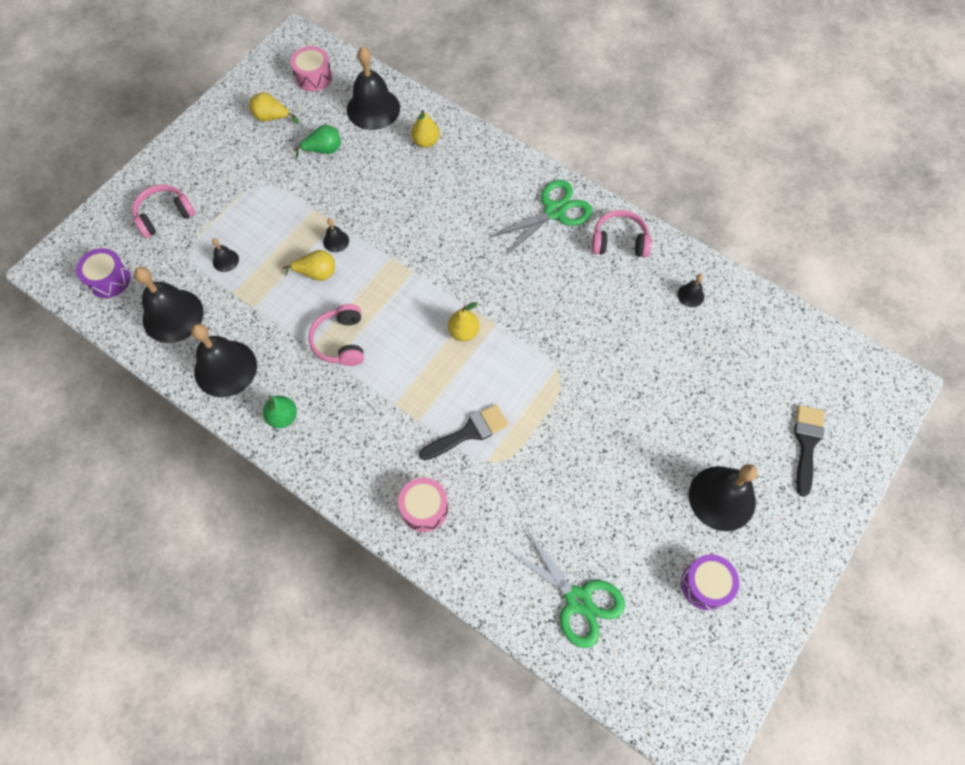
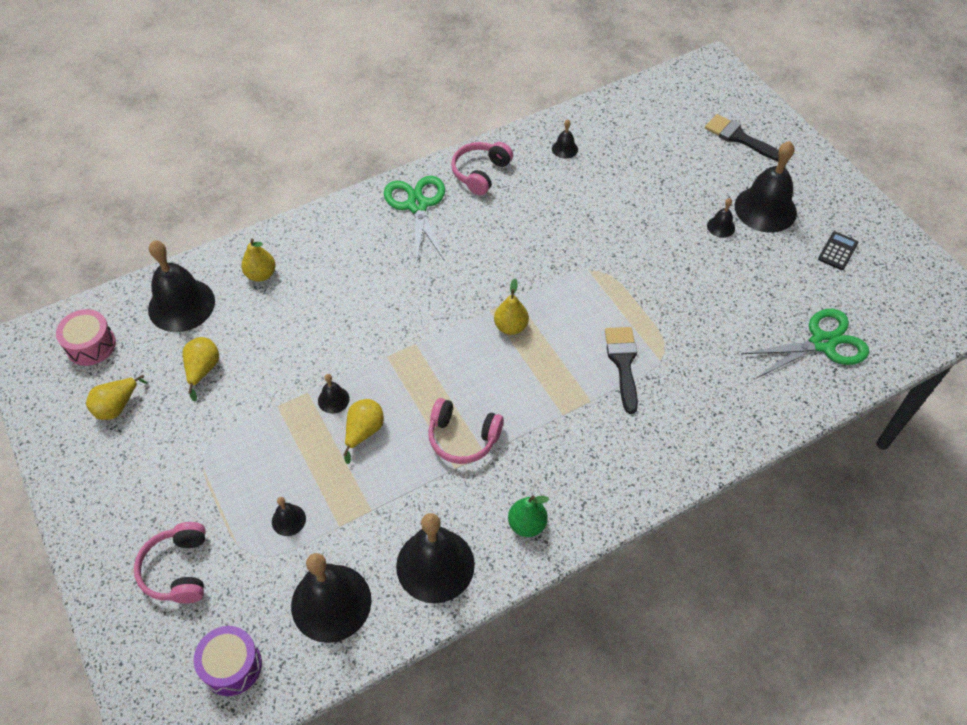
camera: 65 degrees left, 10 degrees down
(324, 150) = (203, 370): green pear -> yellow pear
(424, 508) = (688, 429): pink drum -> none
(673, 463) = (721, 227): none -> black bell
(705, 585) = (837, 251): purple drum -> black calculator

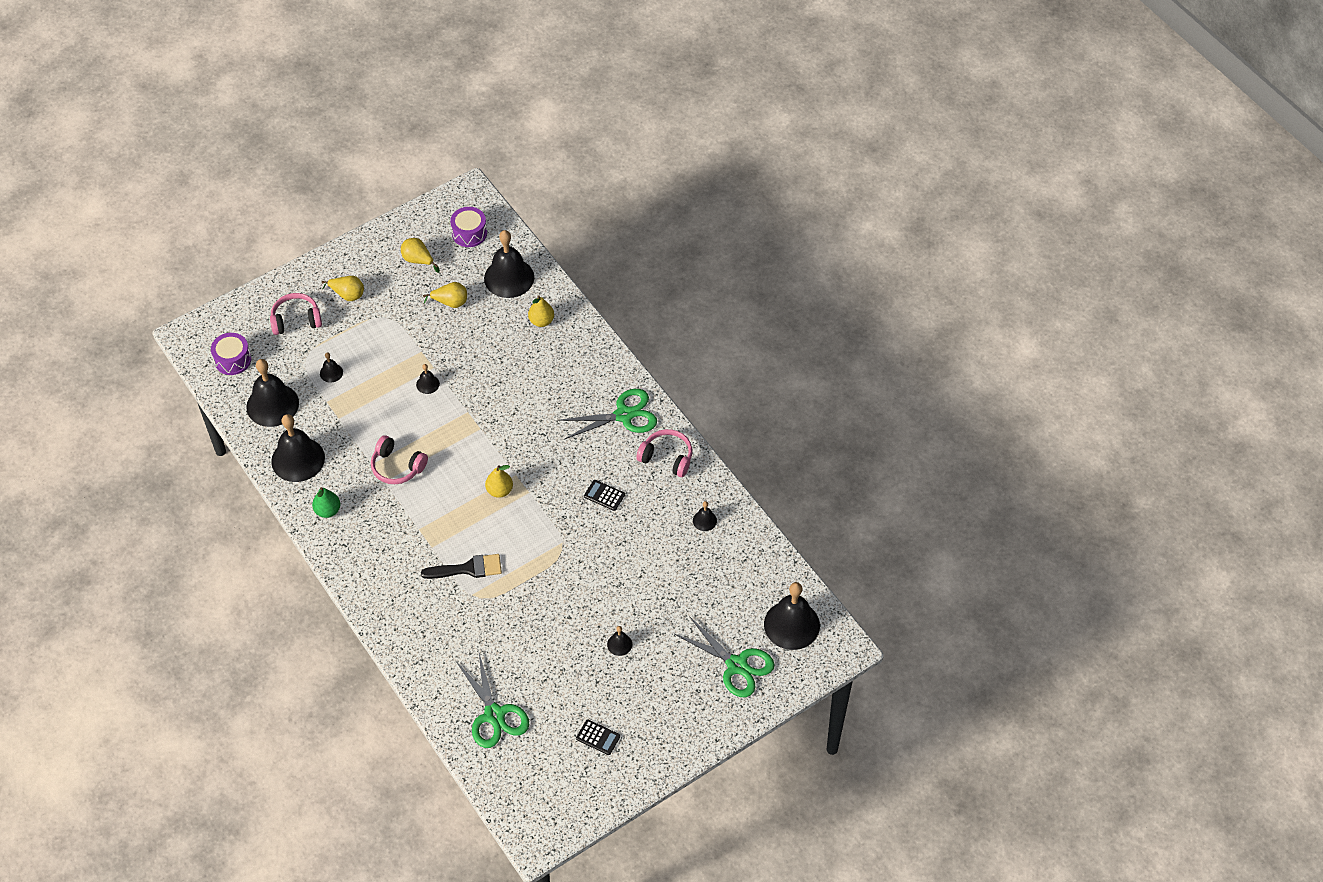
camera: 85 degrees right, 0 degrees up
(91, 345) = (469, 233): pink drum -> purple drum
(363, 432) = (400, 406): yellow pear -> yellow pear (347, 294)
(463, 437) = (397, 467): pink headphones -> pink headphones turned 75 degrees counterclockwise
(526, 229) = (604, 495): none -> black calculator
(739, 138) = (736, 665): black brush -> green scissors
(765, 209) = (644, 682): black bell -> black bell (791, 624)

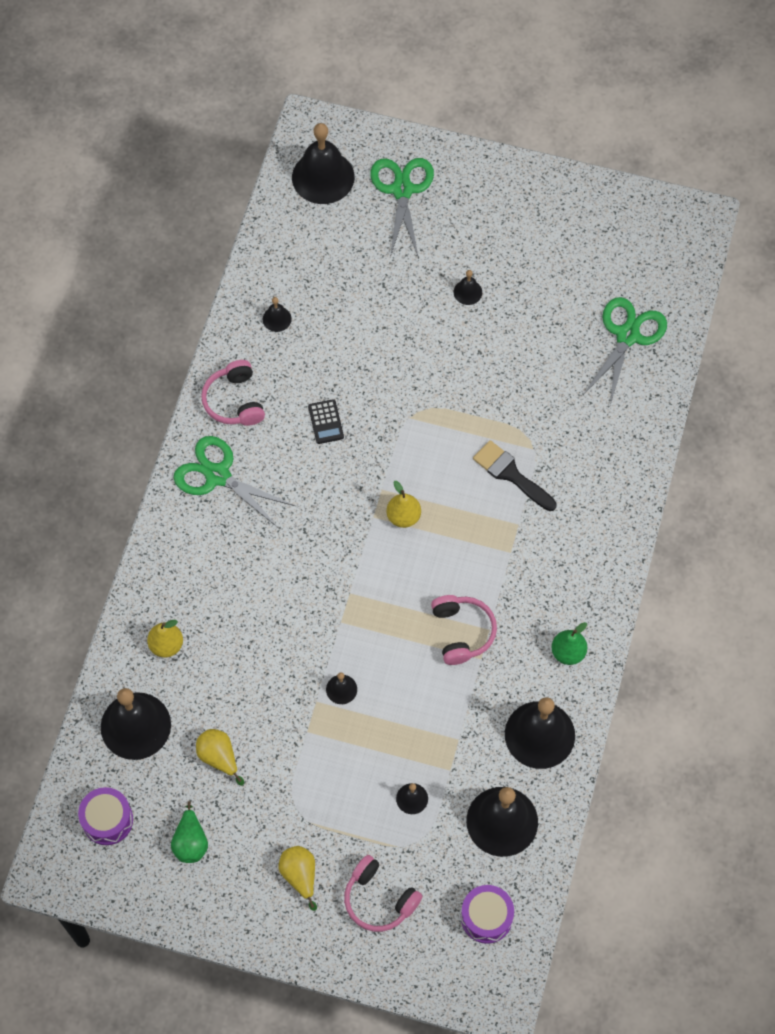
camera: 130 degrees left, 10 degrees up
(418, 260) = (190, 842): yellow pear -> green pear
(598, 737) = (569, 242): black calculator -> none

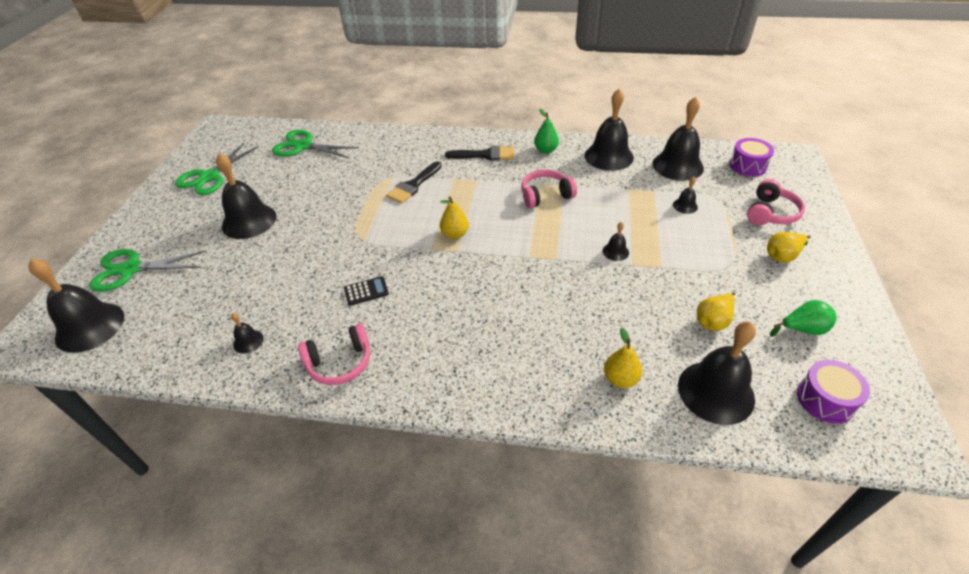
camera: 95 degrees left, 20 degrees down
(218, 475) = (425, 364): green scissors -> green scissors (209, 177)
(467, 292) = (249, 221): black bell -> black bell, size x2.23
(568, 570) = (485, 155): none -> black brush

